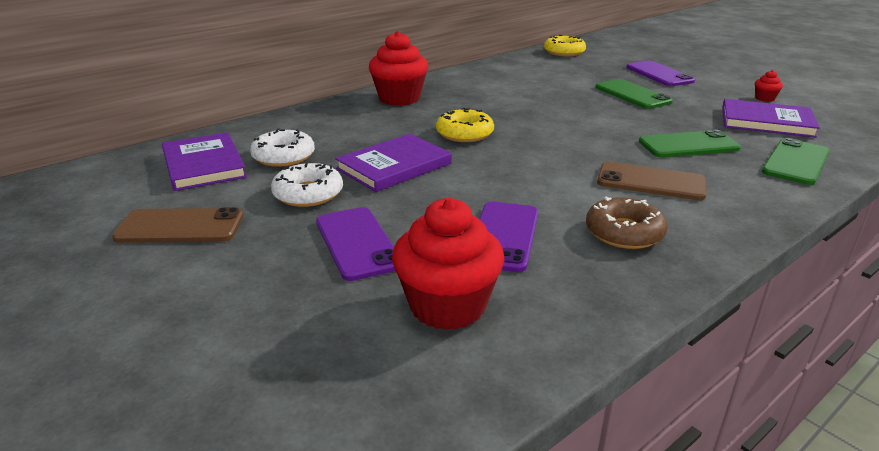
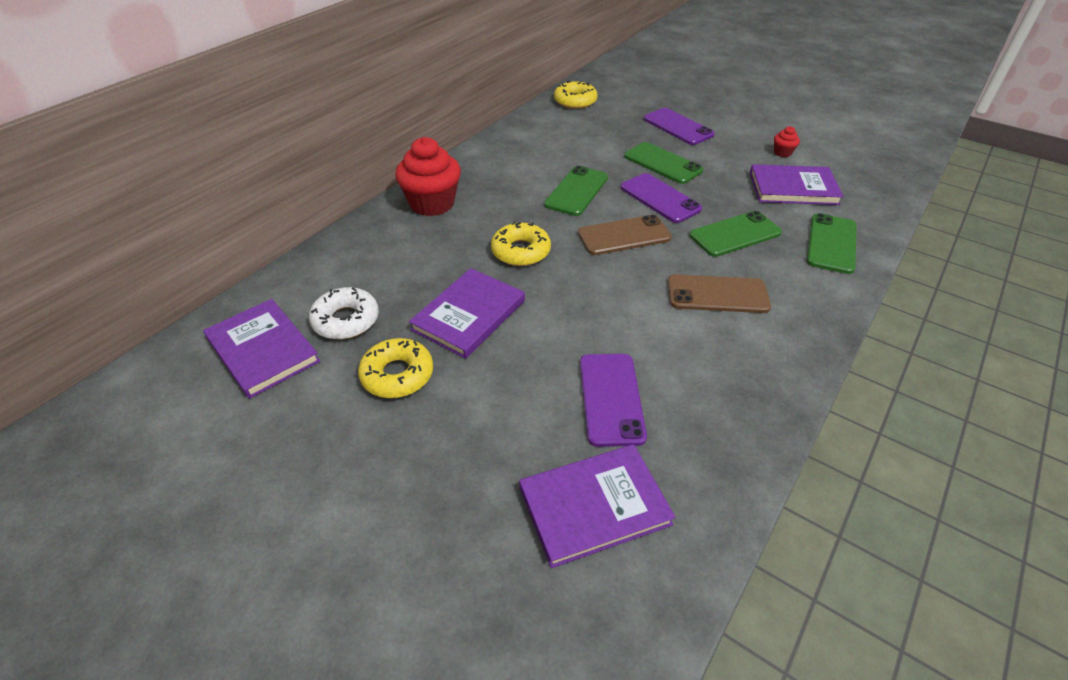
camera: 15 degrees left, 15 degrees up
(180, 226) = (283, 453): brown phone -> brown phone (624, 235)
(308, 194) = (397, 375): white donut -> yellow donut
(357, 243) = (477, 438): purple phone -> purple phone (660, 198)
(447, 306) = (594, 506): red cupcake -> purple book
(538, 103) = (576, 191): none -> green phone
(624, 232) = (715, 371): brown donut -> none

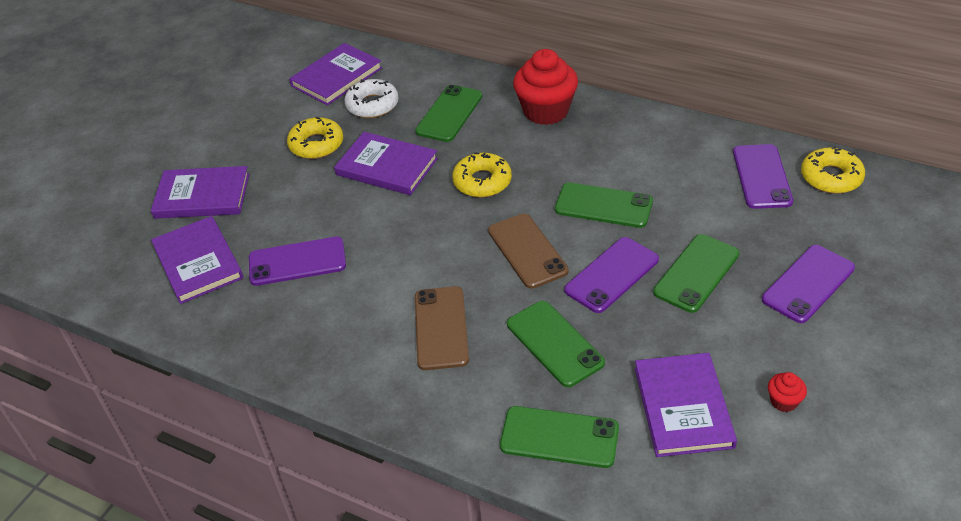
camera: 85 degrees right, 0 degrees up
(400, 263) = (449, 114): none -> green phone
(453, 506) = (202, 196): none -> purple book
(565, 123) = (762, 176): none -> purple phone

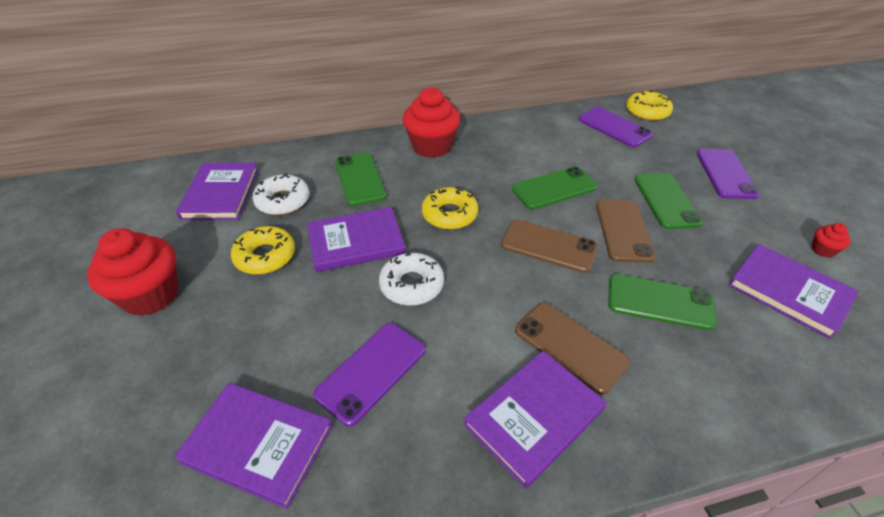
camera: 45 degrees left, 0 degrees up
(202, 196) = (186, 369): purple book -> purple book (534, 417)
(226, 135) = (151, 295): none -> red cupcake
(387, 221) = (412, 285): none -> white donut
(559, 437) = (765, 372): green phone -> none
(612, 275) = (623, 230): purple phone -> brown phone

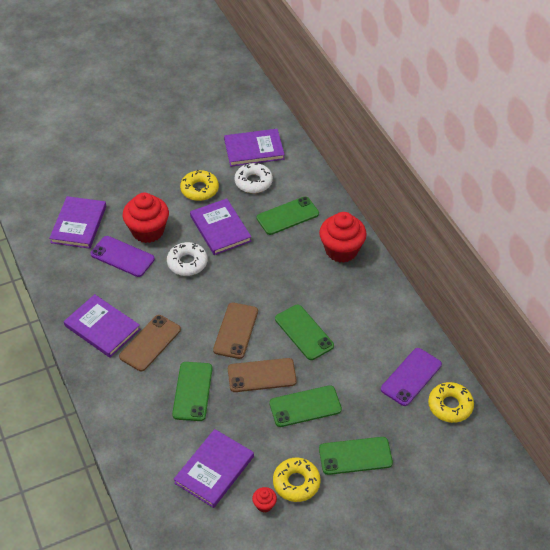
camera: 80 degrees right, 5 degrees up
(151, 295) = (161, 152): red cupcake -> red cupcake (148, 231)
(449, 214) = (258, 272): yellow donut -> yellow donut (296, 483)
(725, 174) = (355, 456): purple phone -> green phone

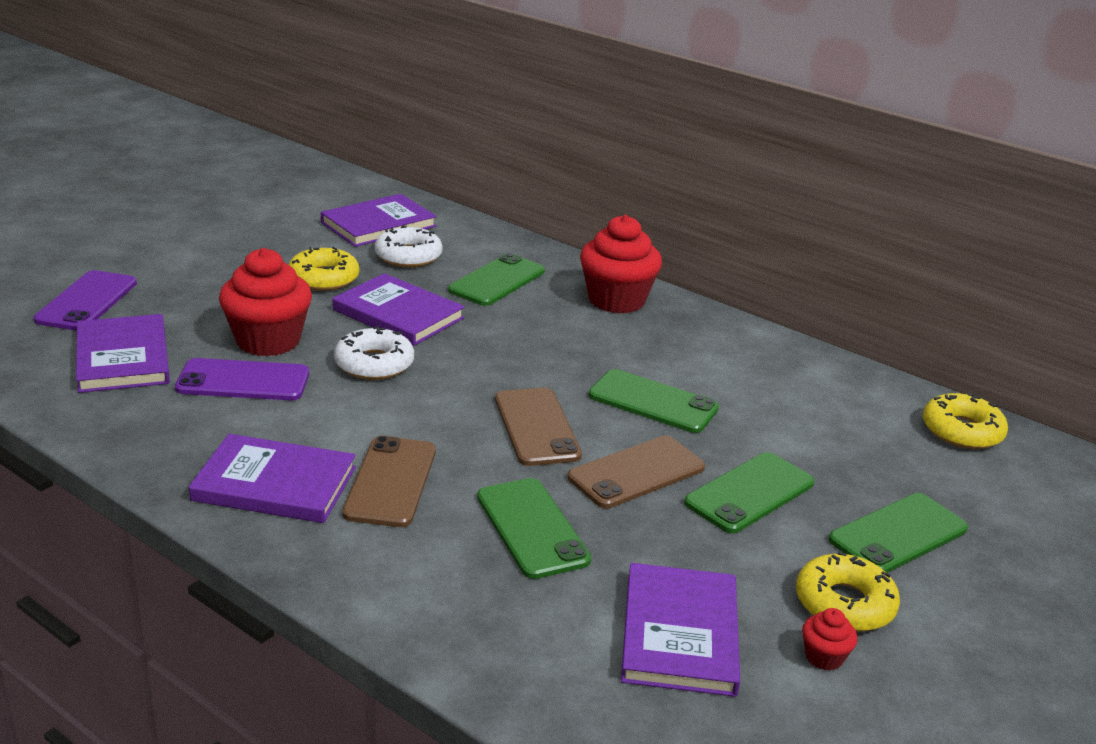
camera: 30 degrees left, 20 degrees down
(411, 377) = (870, 413): purple phone -> purple phone (87, 301)

